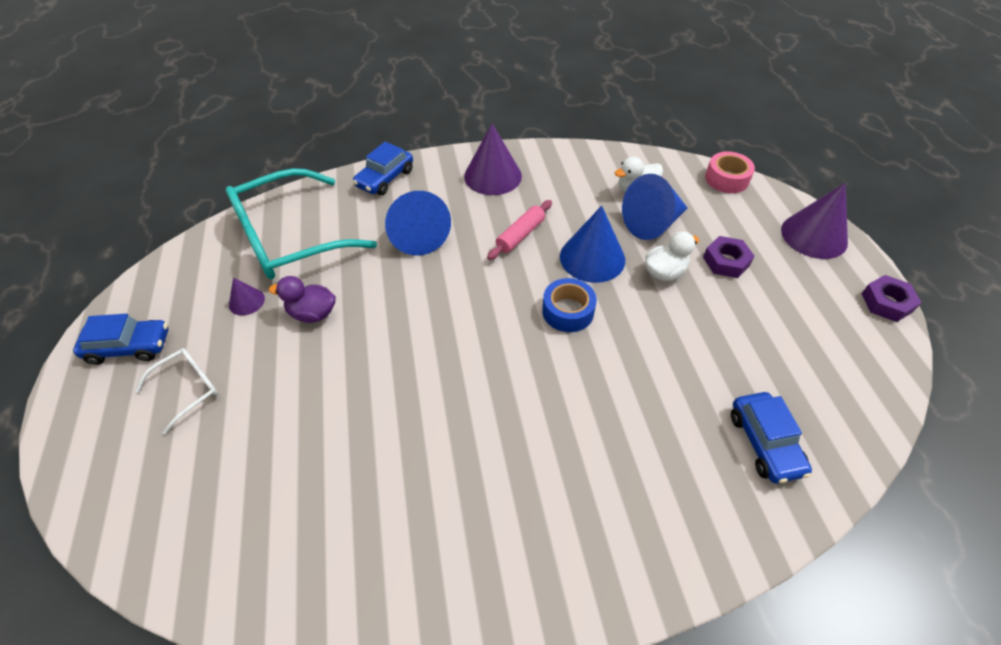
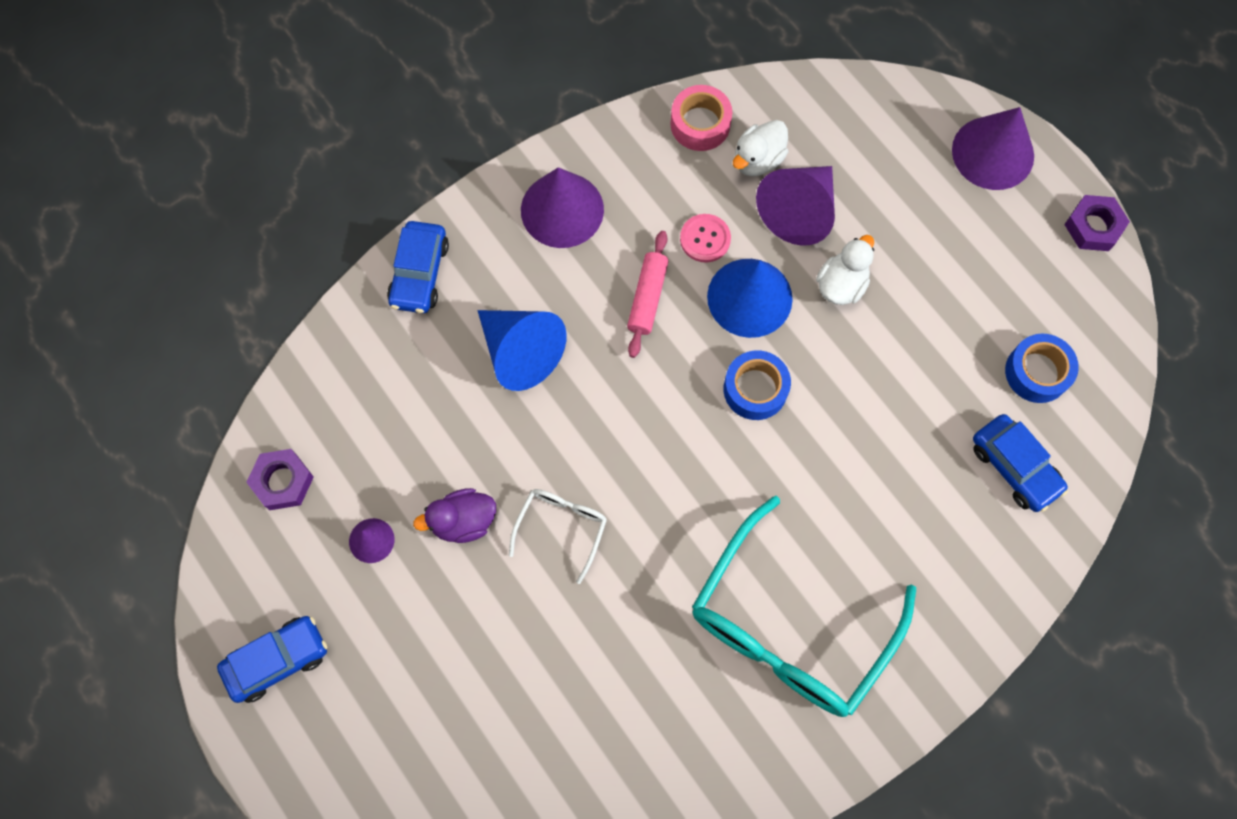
camera: 25 degrees left, 20 degrees up
(188, 389) = (389, 677): white glasses -> white glasses (561, 528)
(289, 238) = (358, 426): turquoise glasses -> turquoise glasses (790, 626)
(578, 218) = (705, 239): none -> pink button
(652, 223) = (799, 211): blue cone -> purple cone
(726, 179) = (863, 93): pink tape -> pink tape (700, 124)
(726, 261) = (905, 237): purple nut -> purple nut (282, 481)
(808, 381) = (1037, 372): none -> blue tape

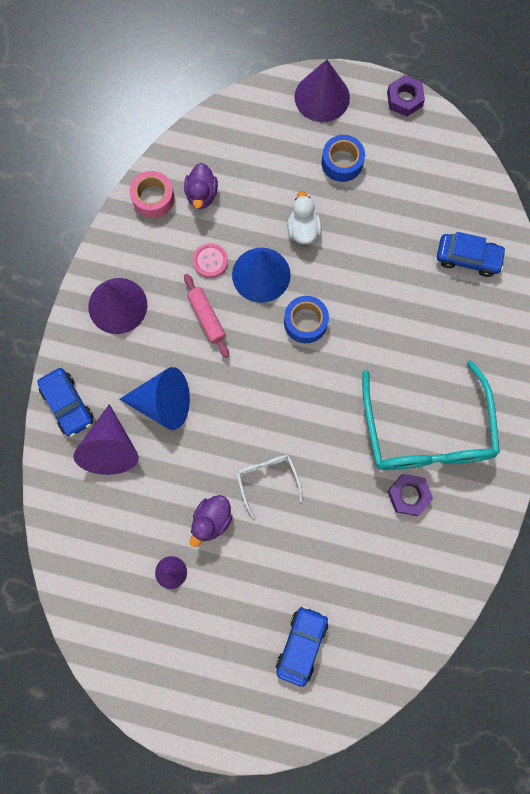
camera: 40 degrees left, 5 degrees up
(277, 660) = (176, 680): blue car -> blue car (301, 644)
(282, 481) = (92, 582): purple nut -> purple nut (408, 495)
(757, 160) = (201, 195): white duck -> purple duck
(799, 211) = (247, 206): purple cone -> purple cone (111, 448)
(1037, 372) = (439, 199): blue tape -> blue tape (342, 162)

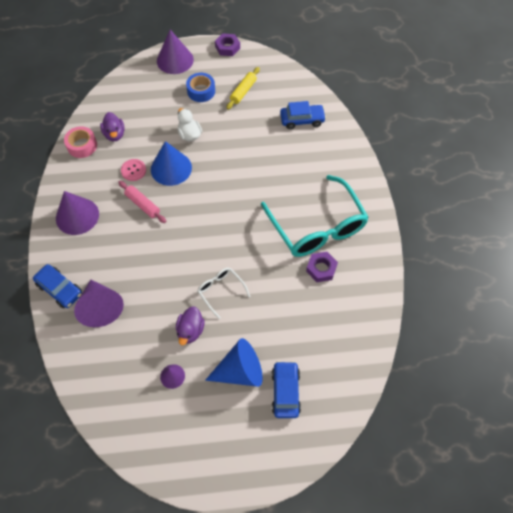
camera: 20 degrees left, 15 degrees down
(163, 403) = (129, 266): blue cone -> blue cone (240, 371)
(305, 322) = (211, 187): blue tape -> none
(401, 182) = (243, 91): none -> yellow rolling pin

